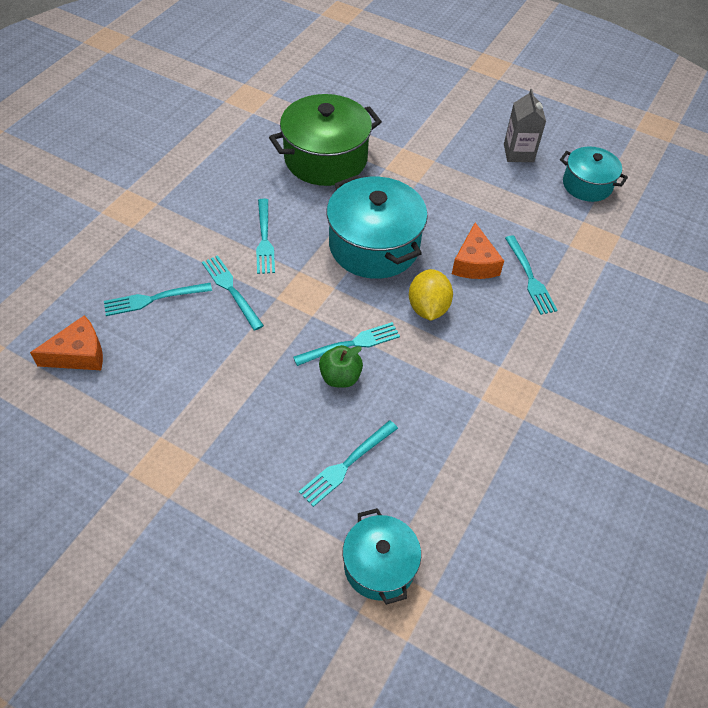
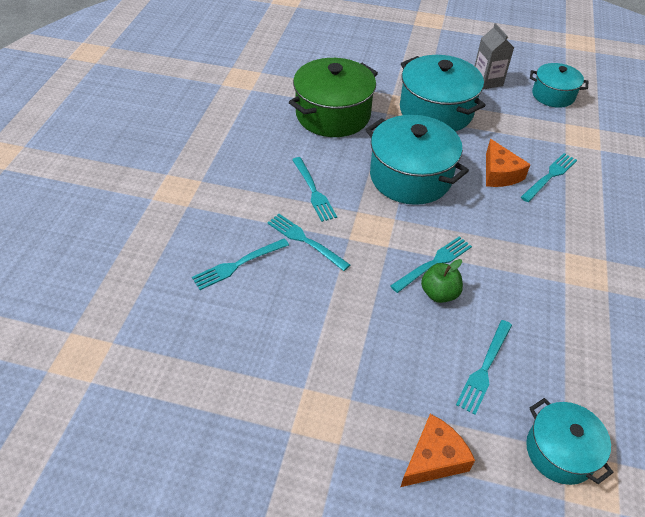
camera: 15 degrees left, 5 degrees down
(79, 354) = (189, 331): orange cheese -> orange cheese (434, 458)
(428, 308) = (482, 218): yellow lemon -> none
(441, 177) = (436, 111): none -> turquoise pot
(530, 278) = (550, 176): turquoise fork -> turquoise fork turned 105 degrees counterclockwise

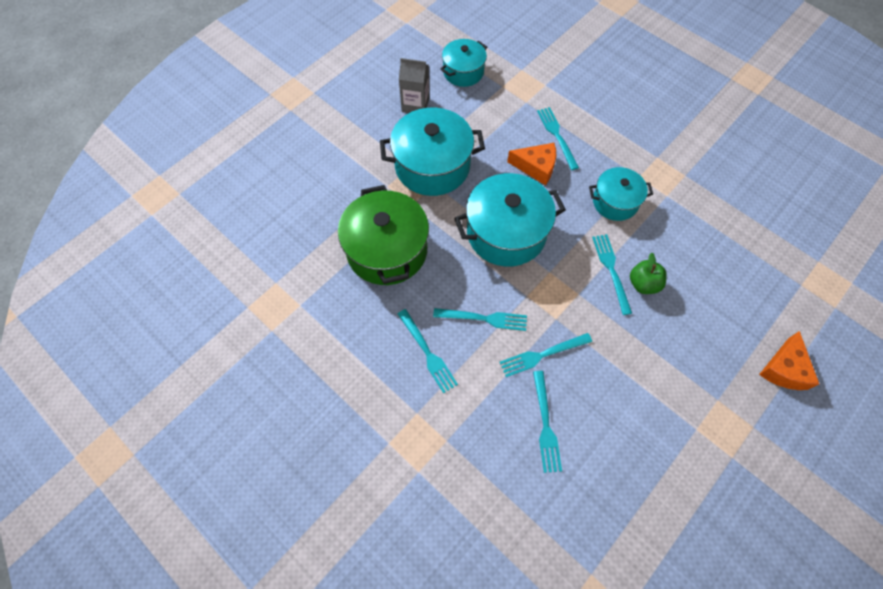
camera: 60 degrees left, 15 degrees up
(434, 458) = (784, 369): orange cheese -> orange cheese turned 150 degrees counterclockwise
(484, 369) = (723, 294): turquoise fork -> turquoise fork (428, 353)
(560, 451) = (801, 288): turquoise pot -> turquoise pot (615, 202)

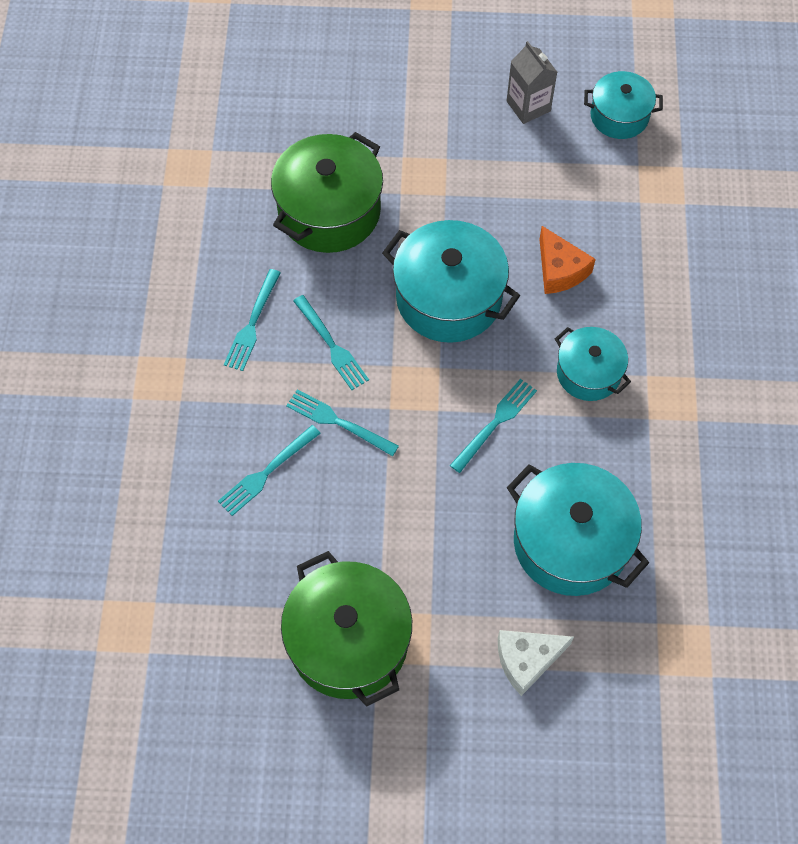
camera: 50 degrees right, 0 degrees up
(432, 166) = (466, 177): turquoise pot -> turquoise pot (570, 542)
(556, 135) = (623, 261): turquoise fork -> none
(643, 284) = (507, 463): green apple -> none
(706, 464) = (348, 641): none -> green pot
(784, 369) = (527, 660): orange cheese -> white cheese

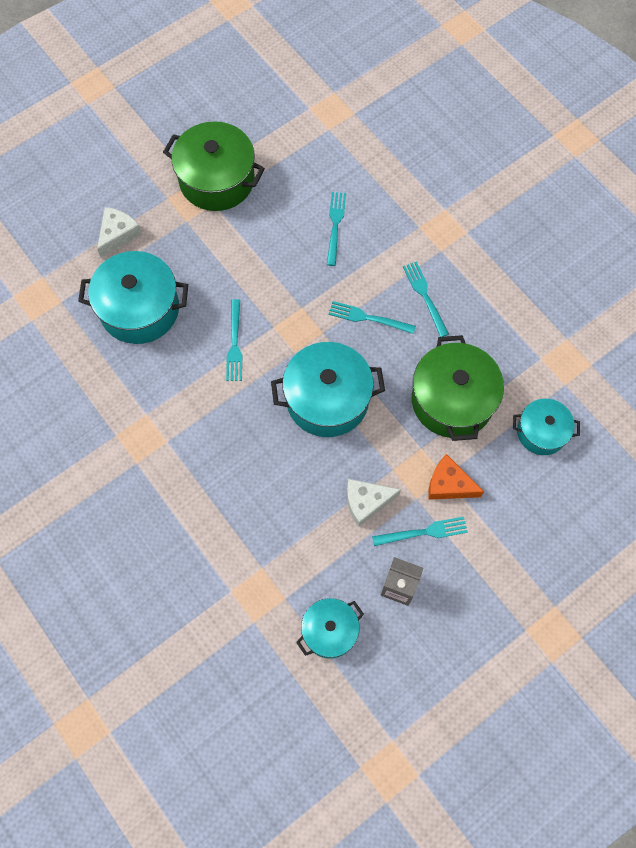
camera: 140 degrees right, 5 degrees up
(337, 422) = (323, 278): turquoise fork -> turquoise fork (424, 532)
(495, 186) = (366, 502): none -> white cheese
(560, 270) = (275, 472): orange cheese -> orange cheese (449, 484)
(588, 373) = (203, 415): turquoise pot -> turquoise pot (541, 432)

